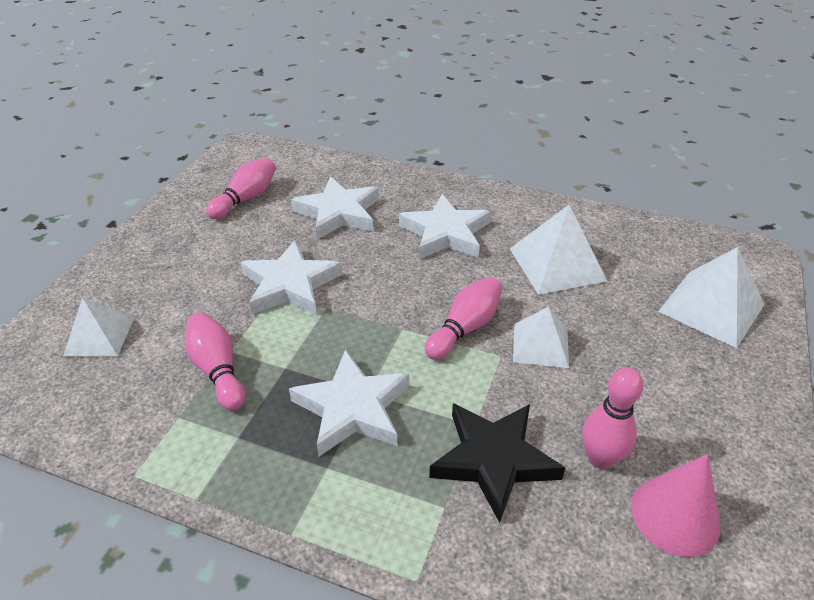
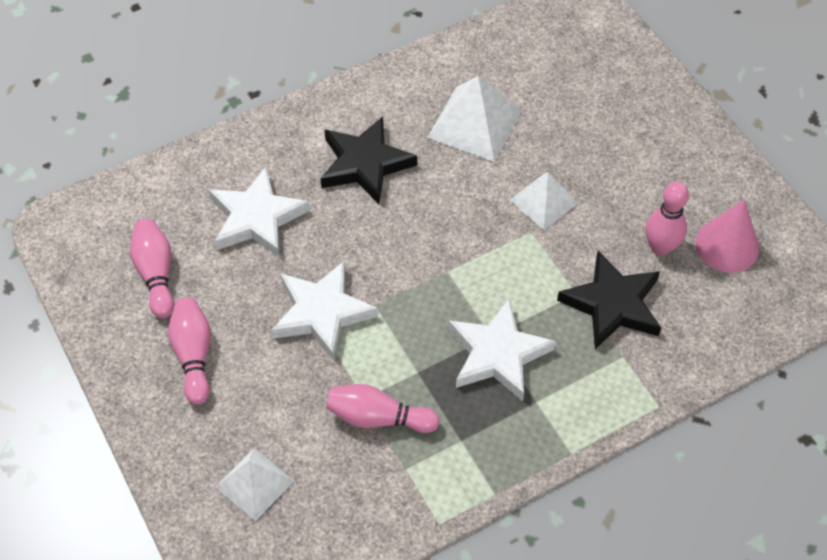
camera: 50 degrees left, 15 degrees up
(445, 233) = (365, 164): white star -> black star
(465, 328) = (484, 232): pink bowling pin -> pink bowling pin (193, 355)
(711, 307) = (603, 76): white pyramid -> none

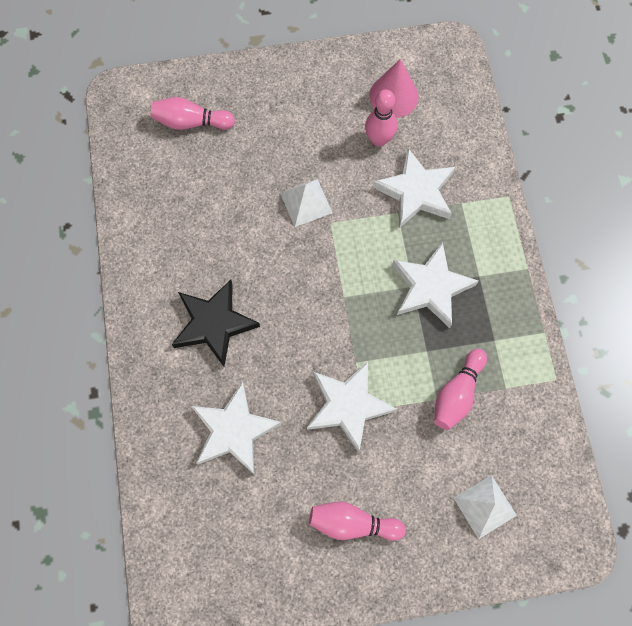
camera: 70 degrees left, 15 degrees up
(156, 274) = (259, 534): pink bowling pin -> pink bowling pin (191, 122)
(474, 123) = (208, 224): white pyramid -> none
(612, 304) = (416, 192): black star -> white star

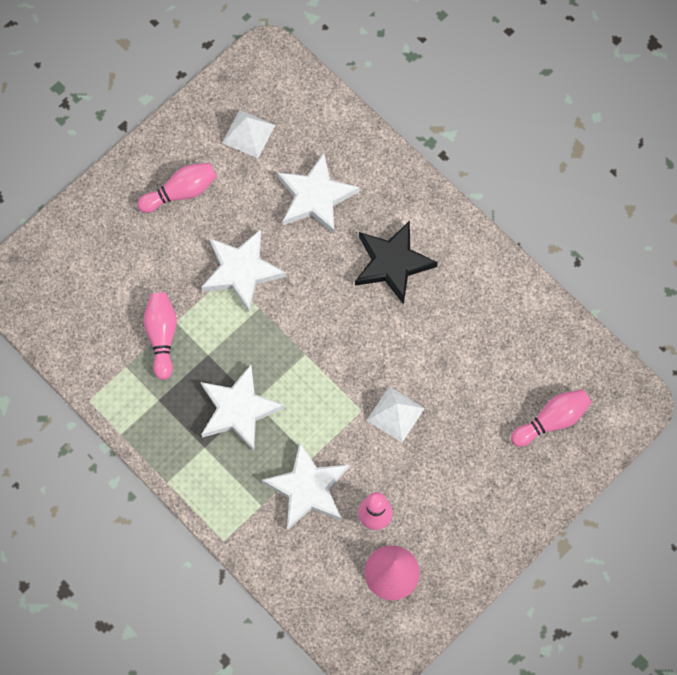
camera: 145 degrees right, 0 degrees up
(485, 506) = (89, 266): white pyramid -> white pyramid (248, 134)

